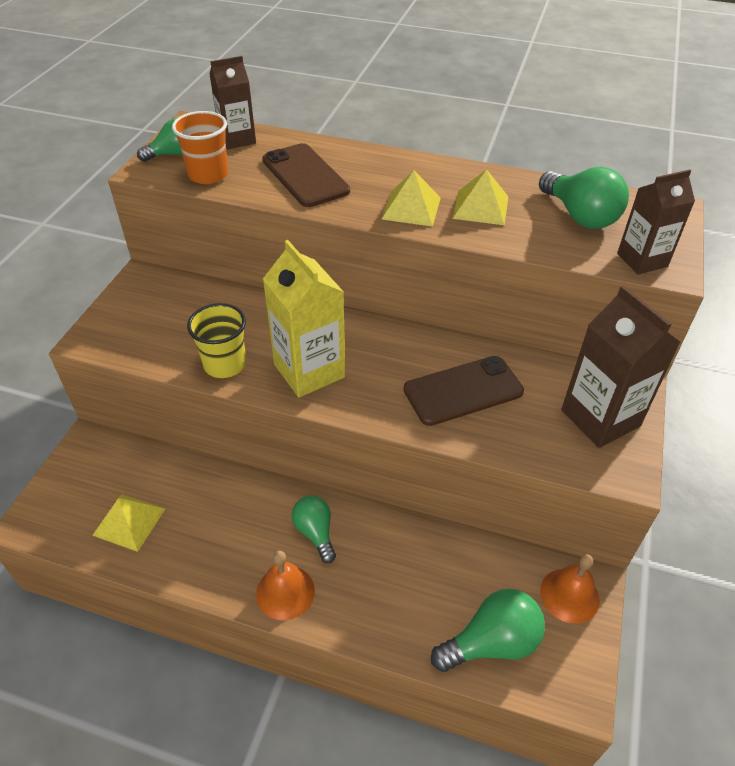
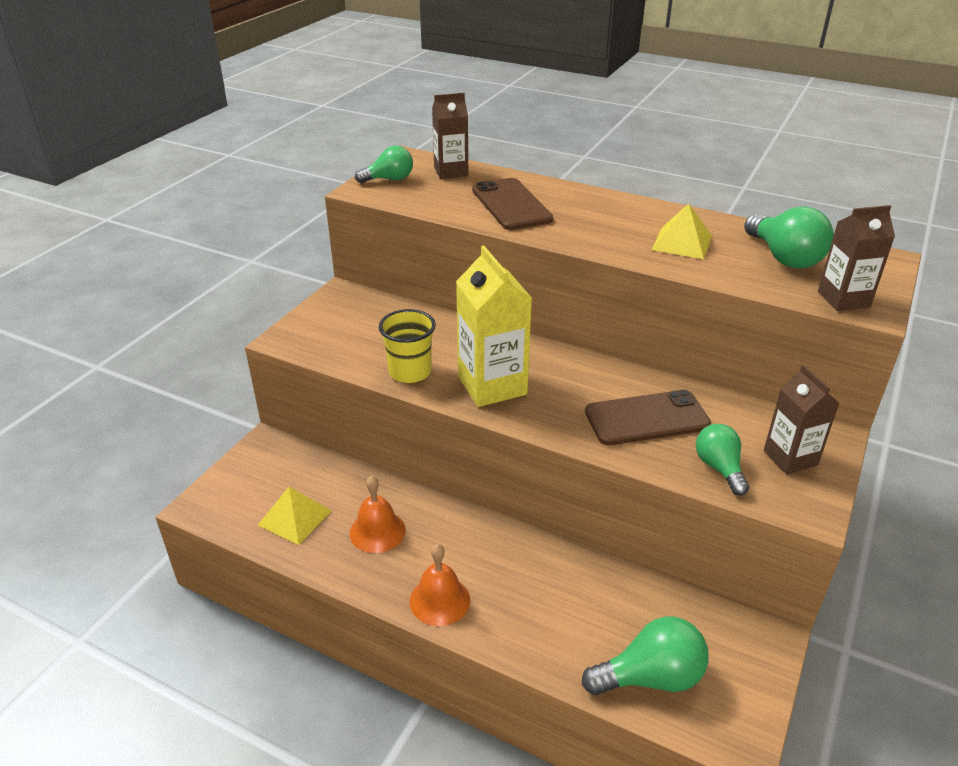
camera: 10 degrees right, 10 degrees down
(208, 175) = (418, 198): orange cup -> none
(315, 532) = (479, 550): green light bulb -> green light bulb (719, 468)
(411, 208) = (611, 238): yellow pyramid -> none
(569, 595) = (743, 644): orange bell -> orange bell (377, 531)
(600, 418) = (790, 458): brown carton -> brown carton, size x0.64

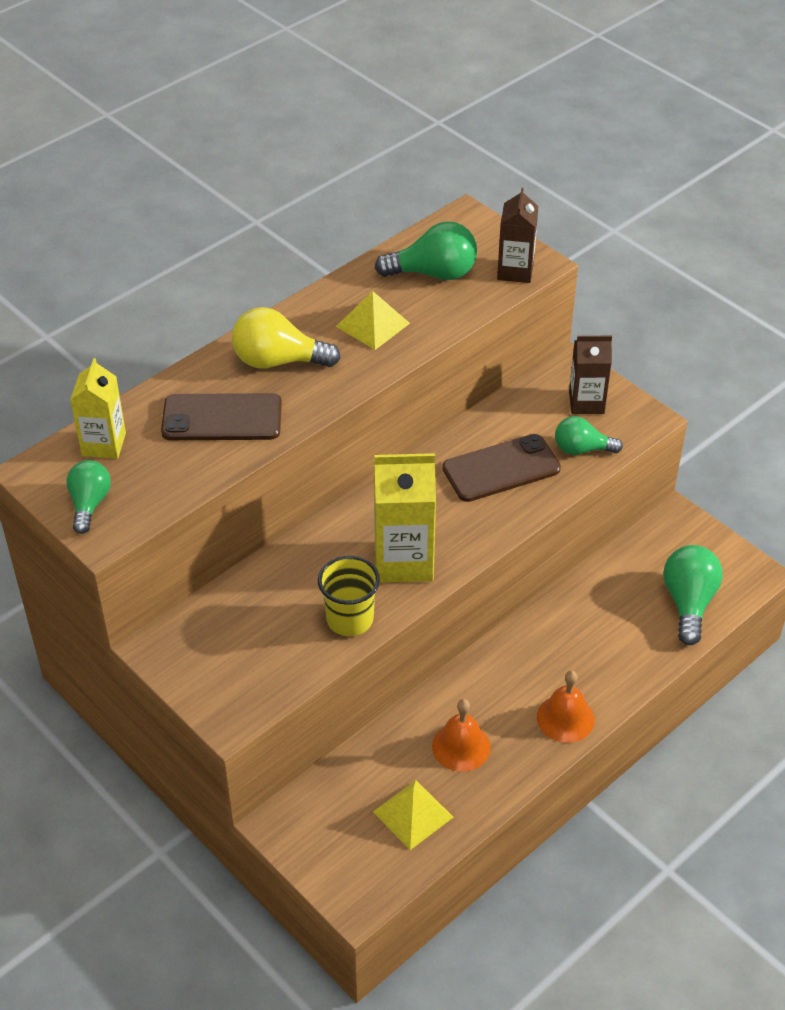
camera: 70 degrees left, 10 degrees up
(451, 171) = (104, 444): brown carton -> yellow carton
(595, 213) = (278, 361): none -> yellow light bulb
(646, 418) = (501, 468): brown phone -> brown phone turned 60 degrees clockwise

